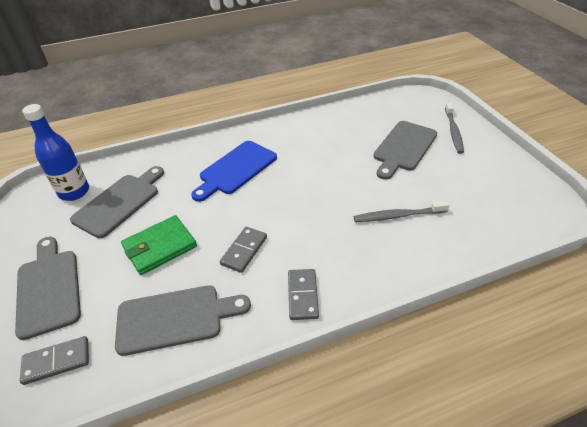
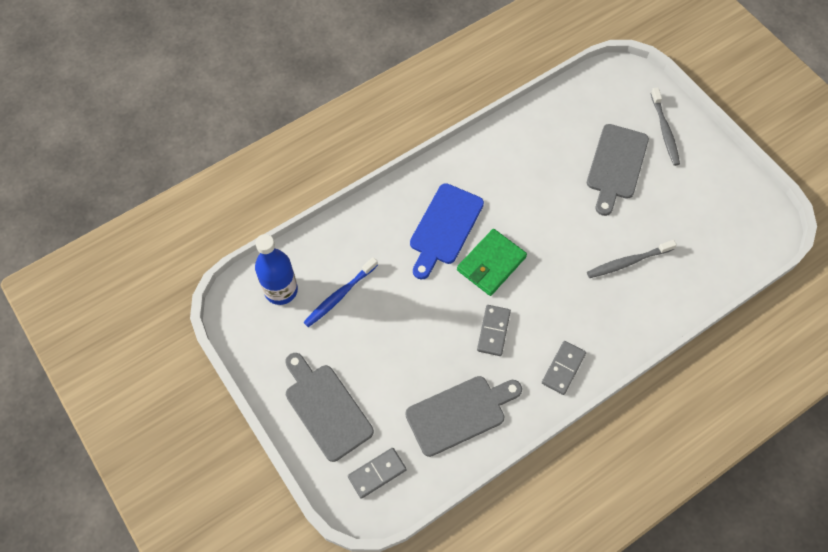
camera: 15 degrees left, 20 degrees up
(119, 202) = (339, 295): grey cutting board -> blue toothbrush
(160, 247) = (409, 342): green wallet -> green wallet (491, 264)
(303, 295) = (563, 368): grey domino -> grey domino turned 45 degrees clockwise

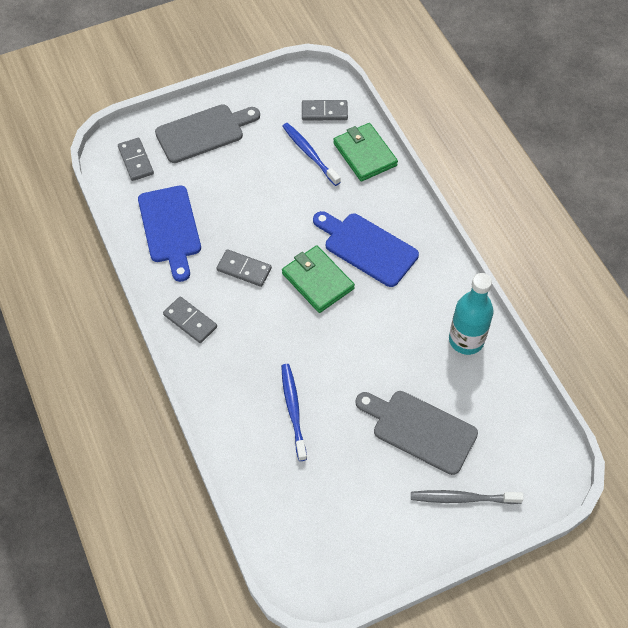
camera: 100 degrees right, 5 degrees down
(281, 290) = (324, 112): blue bottle -> grey domino
(332, 244) = (364, 154): none -> green wallet
(459, 413) = (170, 228): grey cutting board -> blue cutting board
(523, 140) = (466, 340): none -> turquoise bottle
(628, 262) = (293, 410): grey toothbrush -> blue toothbrush

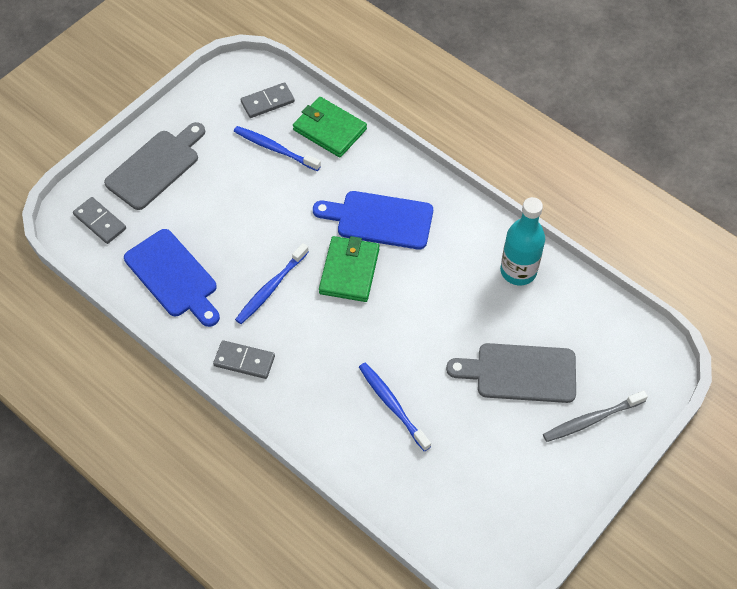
camera: 25 degrees left, 0 degrees up
(244, 269) = (271, 288): grey domino -> blue toothbrush
(317, 281) = (349, 271): green wallet -> green wallet turned 75 degrees clockwise

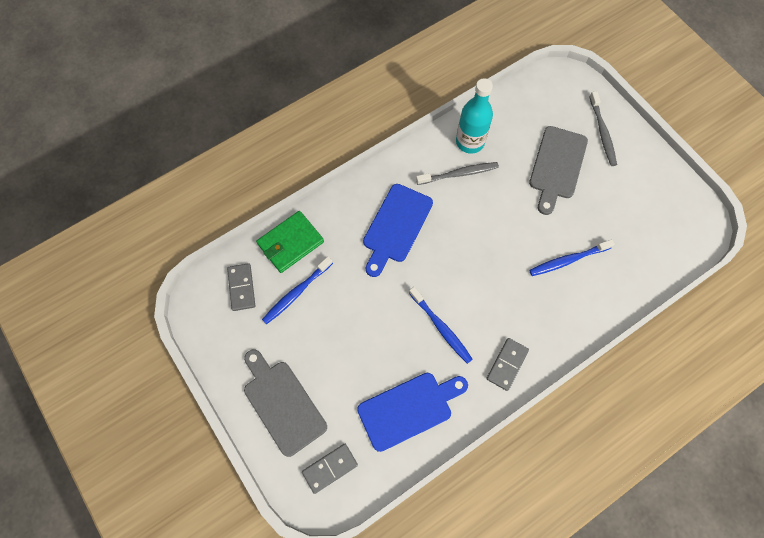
camera: 75 degrees left, 10 degrees up
(349, 271) = (439, 262): green wallet -> none
(469, 268) = (459, 174): none -> grey toothbrush

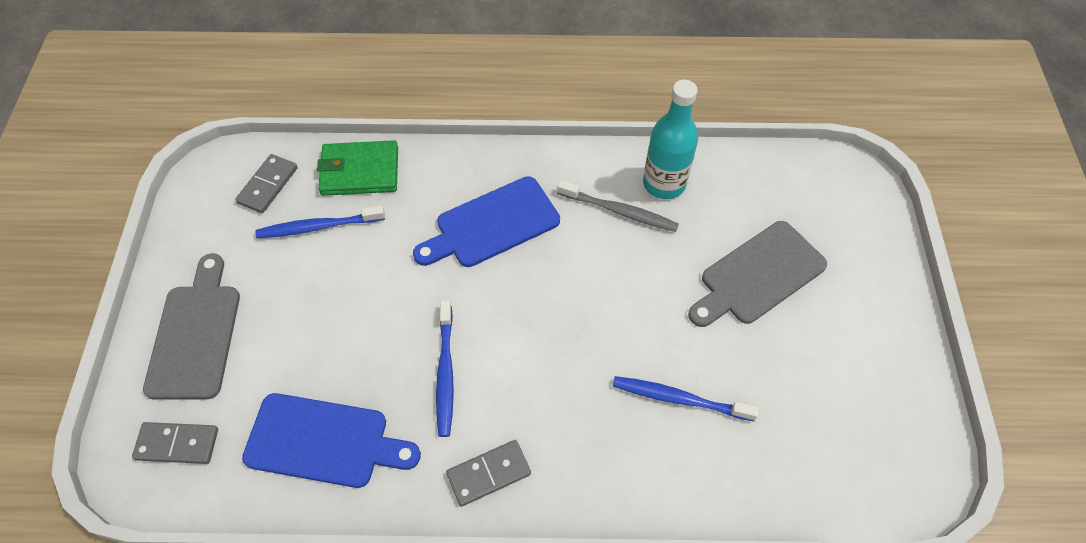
camera: 35 degrees right, 10 degrees down
(602, 132) = (857, 271): grey toothbrush -> none

